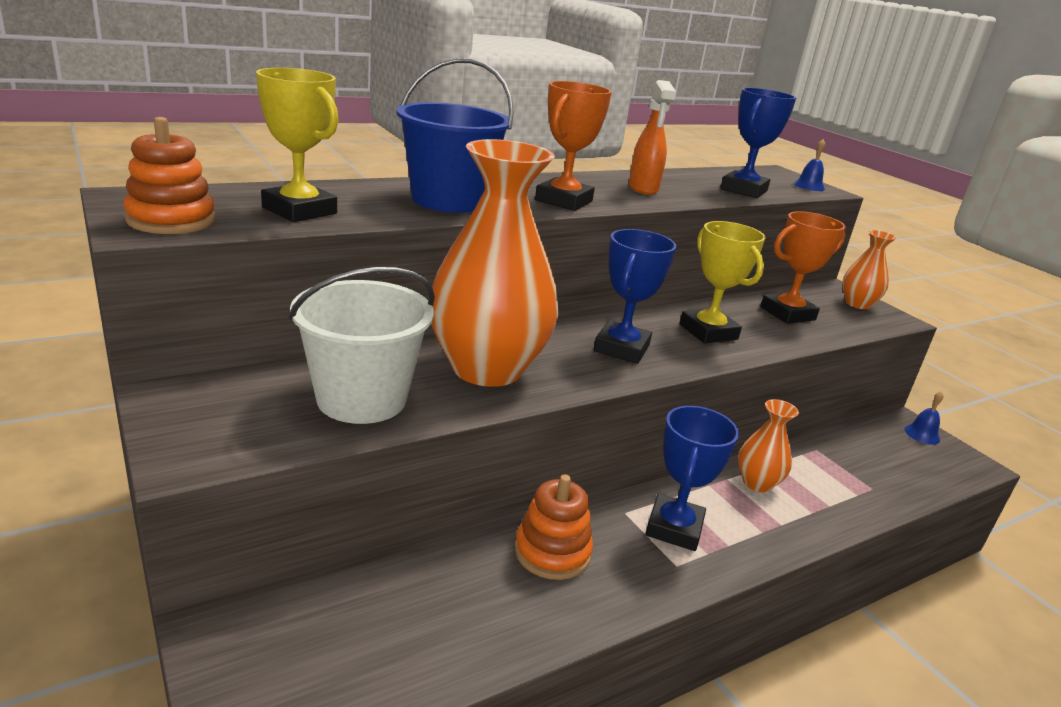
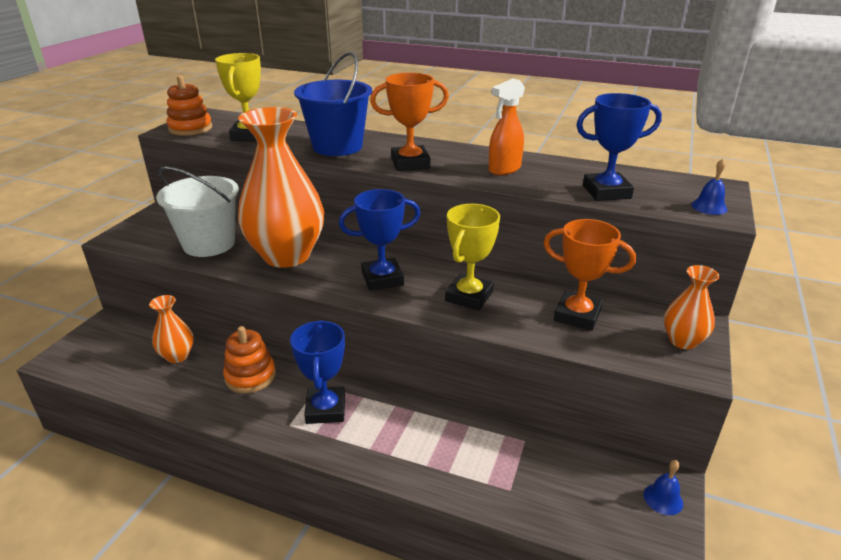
camera: 55 degrees right, 5 degrees up
(674, 528) = (326, 409): blue trophy -> blue trophy turned 75 degrees counterclockwise
(757, 483) = (428, 426): orange vase -> orange vase (177, 356)

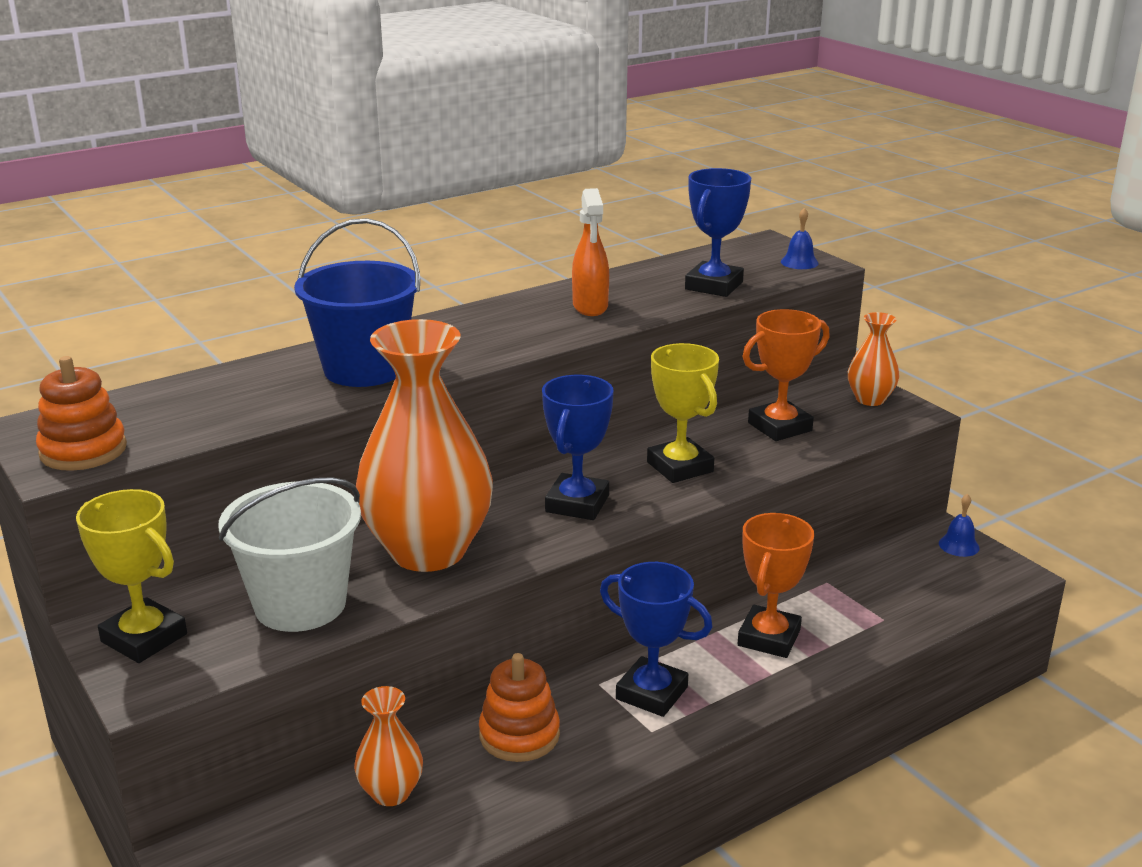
camera: 55 degrees left, 5 degrees down
(249, 135) = (208, 414): yellow trophy -> yellow trophy (144, 638)
(410, 163) = (494, 345): orange trophy -> orange trophy (769, 638)

